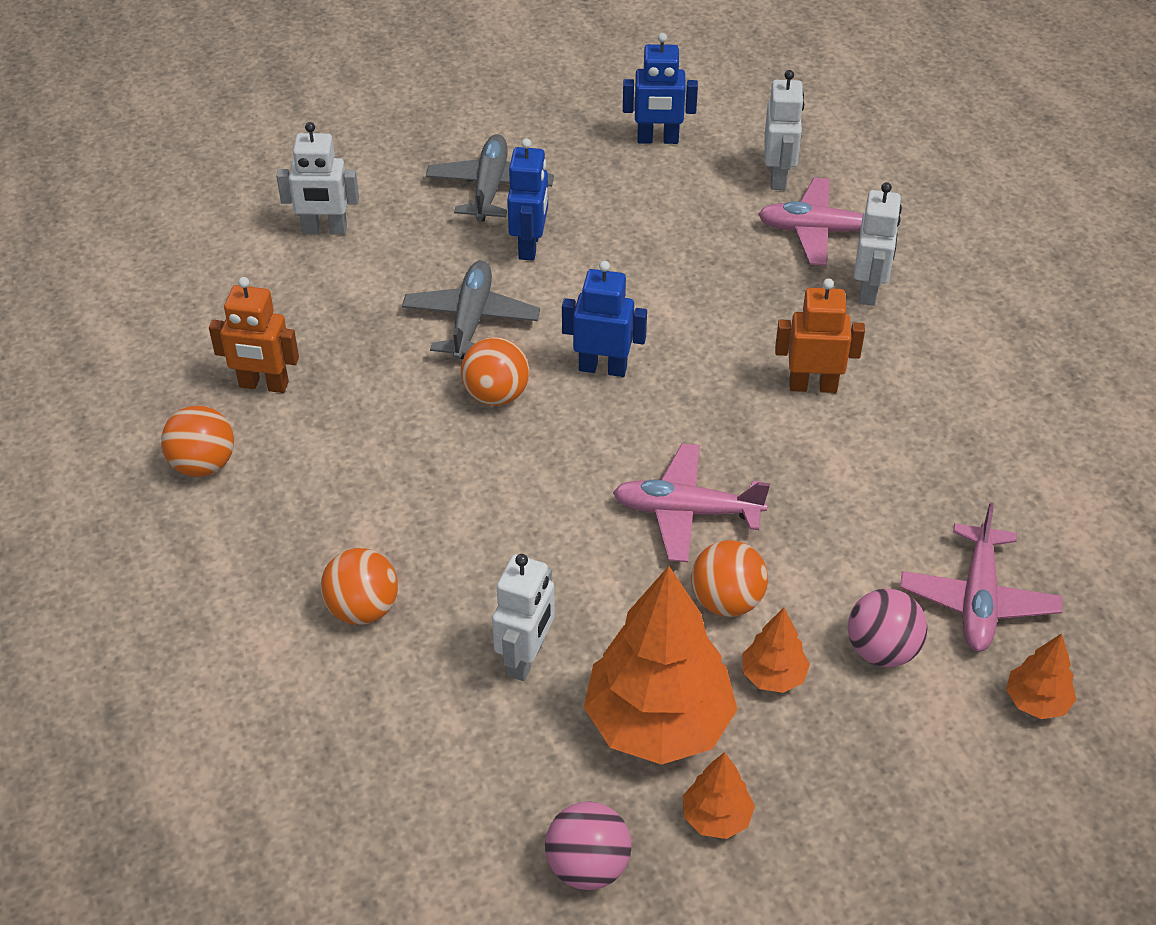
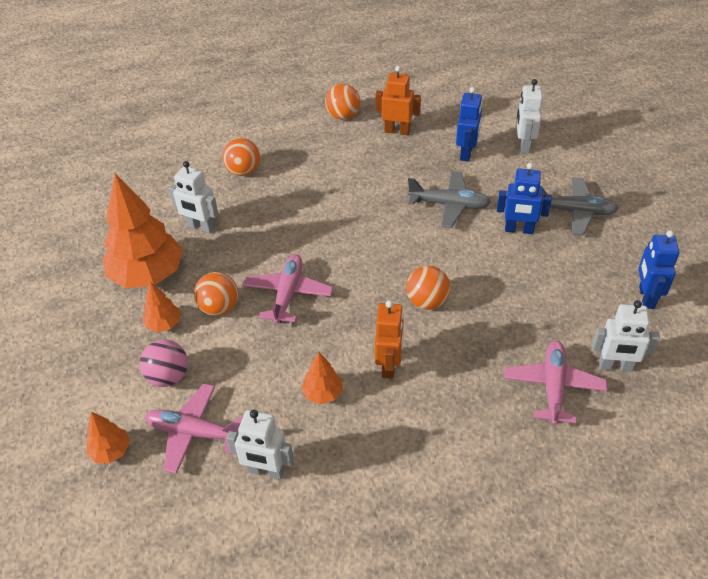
camera: 95 degrees right, 0 degrees up
(263, 385) = (397, 131): orange robot -> orange robot turned 90 degrees clockwise
(496, 395) = (386, 215): orange ball -> orange ball (427, 302)
(588, 866) = (77, 247): pink ball -> none
(603, 368) = (408, 261): blue robot -> blue robot (466, 153)
(716, 817) = (86, 294): orange tree -> orange tree (323, 394)
(869, 290) = (488, 410): white robot -> white robot (266, 471)

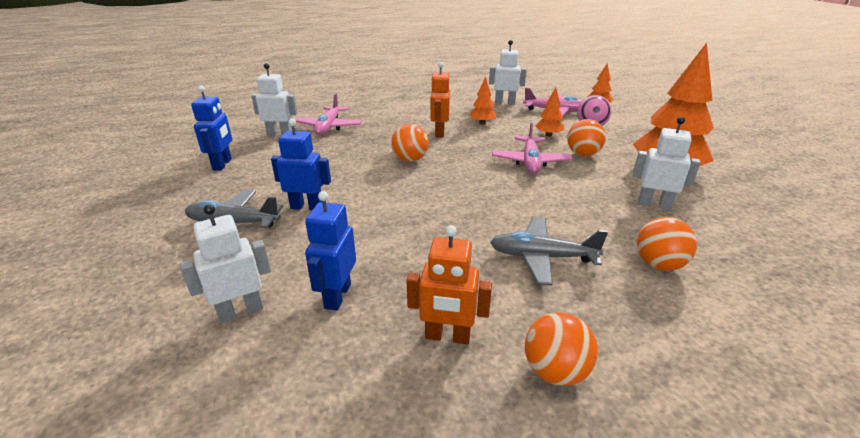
camera: 175 degrees right, 15 degrees down
(164, 324) = (619, 146): orange tree -> orange tree (548, 135)
(449, 205) = (377, 228): grey plane -> grey plane (542, 257)
(523, 145) = (241, 311): white robot -> white robot turned 120 degrees counterclockwise

